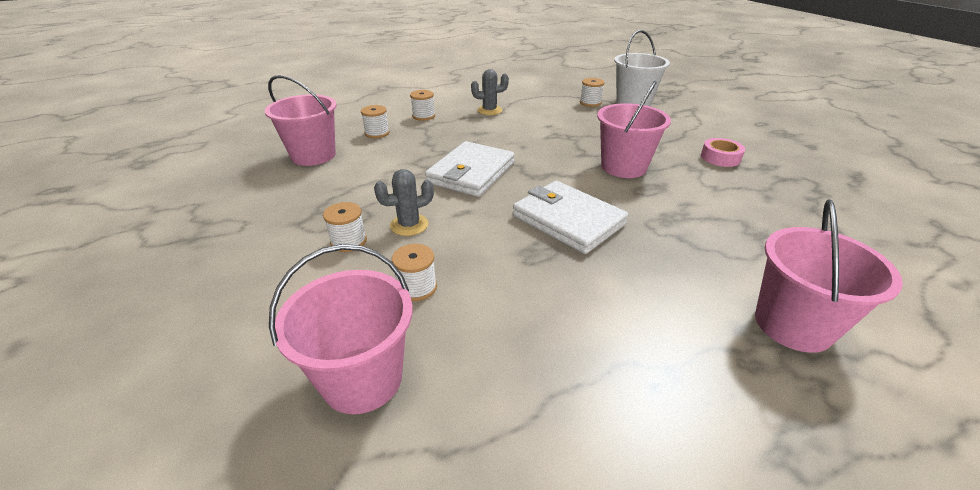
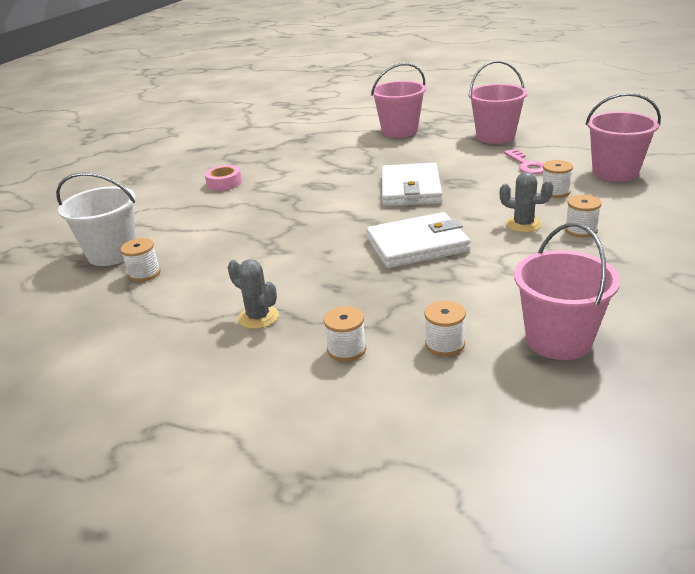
camera: 130 degrees left, 5 degrees down
(503, 329) = (527, 165): none -> pink key
(623, 167) = (298, 203): pink bucket -> pink bucket (495, 136)

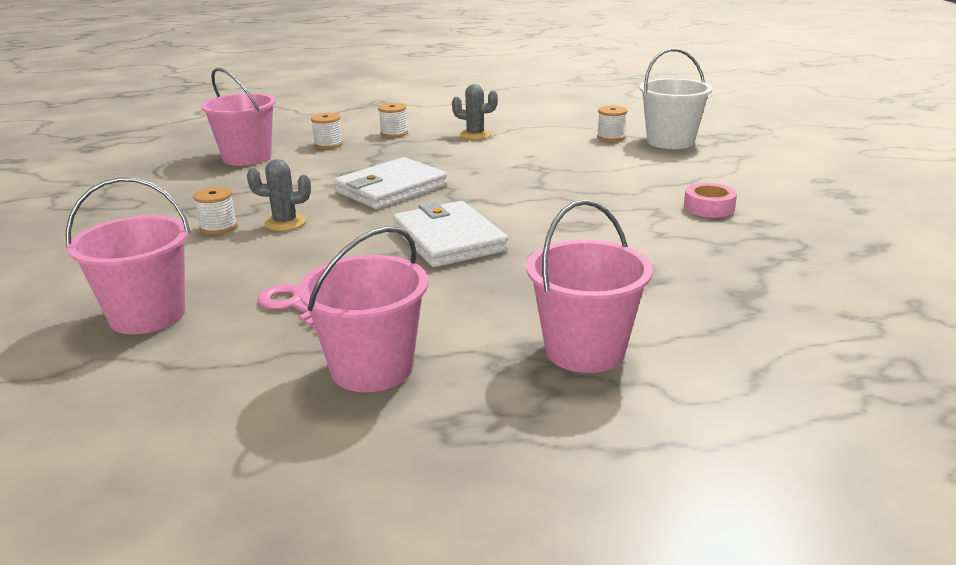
camera: 150 degrees right, 5 degrees down
(555, 192) = (247, 267): white spool -> none

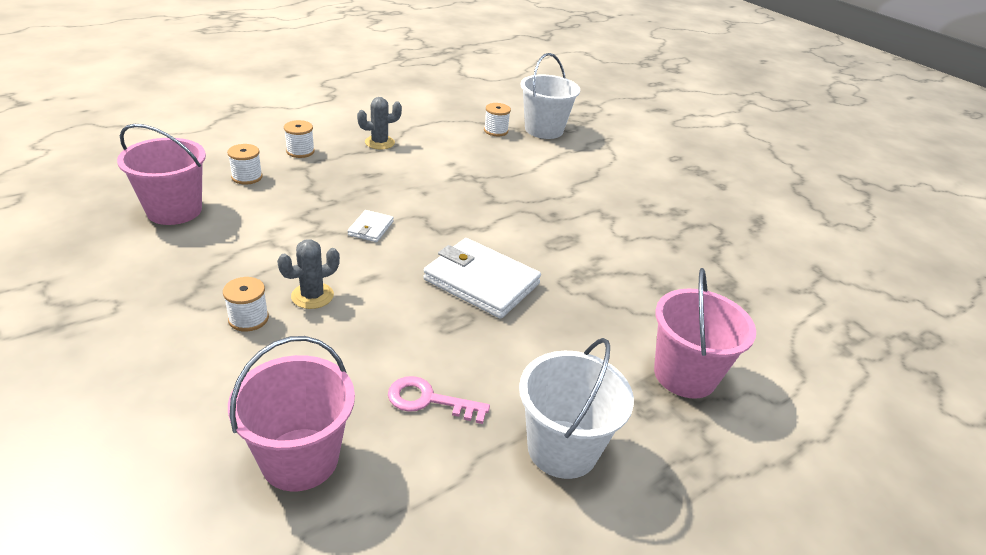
camera: 35 degrees left, 10 degrees up
(372, 368) = (562, 448): pink bucket -> white bucket
(391, 189) = (371, 228): white wallet -> white wallet, size x0.47
(709, 208) = (632, 202): pink tape -> none

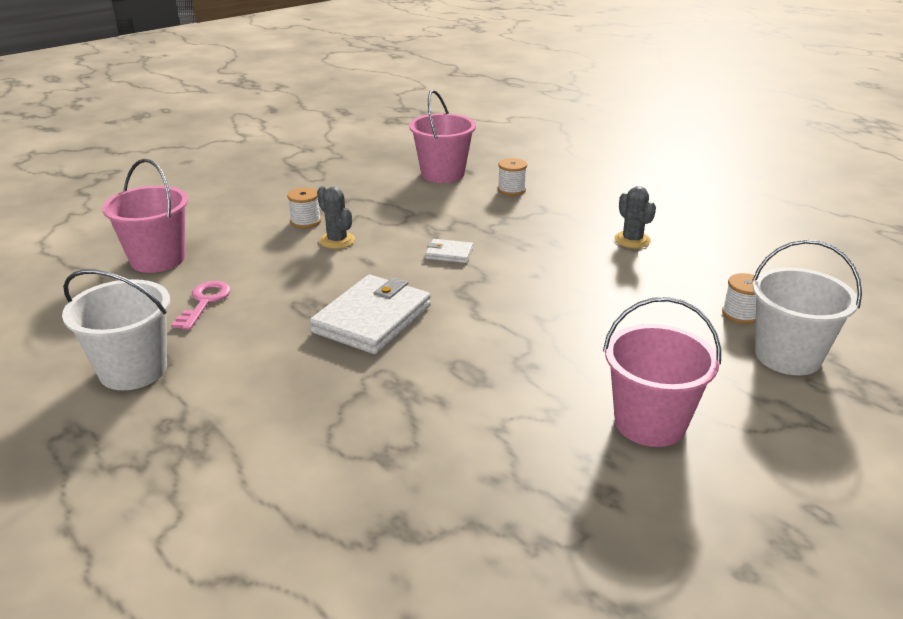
camera: 90 degrees right, 5 degrees down
(300, 151) = (577, 204): white spool -> none
(684, 375) = (216, 460): pink bucket -> pink bucket (650, 423)

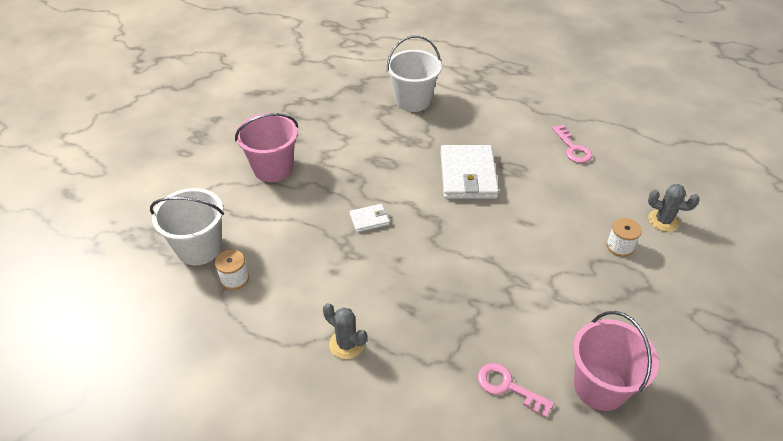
camera: 150 degrees right, 15 degrees up
(133, 370) = (543, 101): white bucket -> white bucket (413, 100)
(157, 259) = (651, 166): pink bucket -> none
(337, 240) = (570, 235): grey cactus -> grey cactus (663, 221)
(449, 253) = (478, 256): white wallet -> white wallet (369, 219)
(511, 190) = (507, 387): white spool -> pink key

